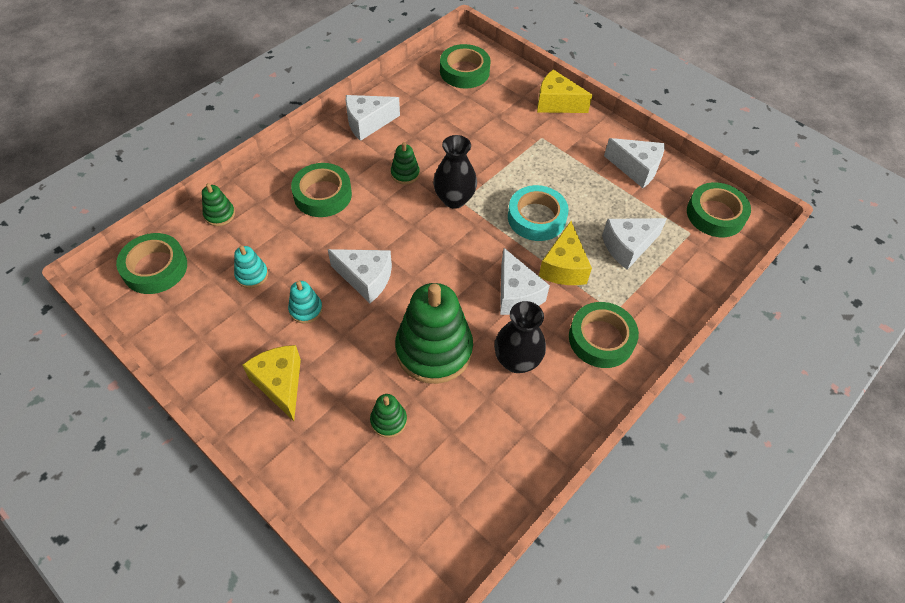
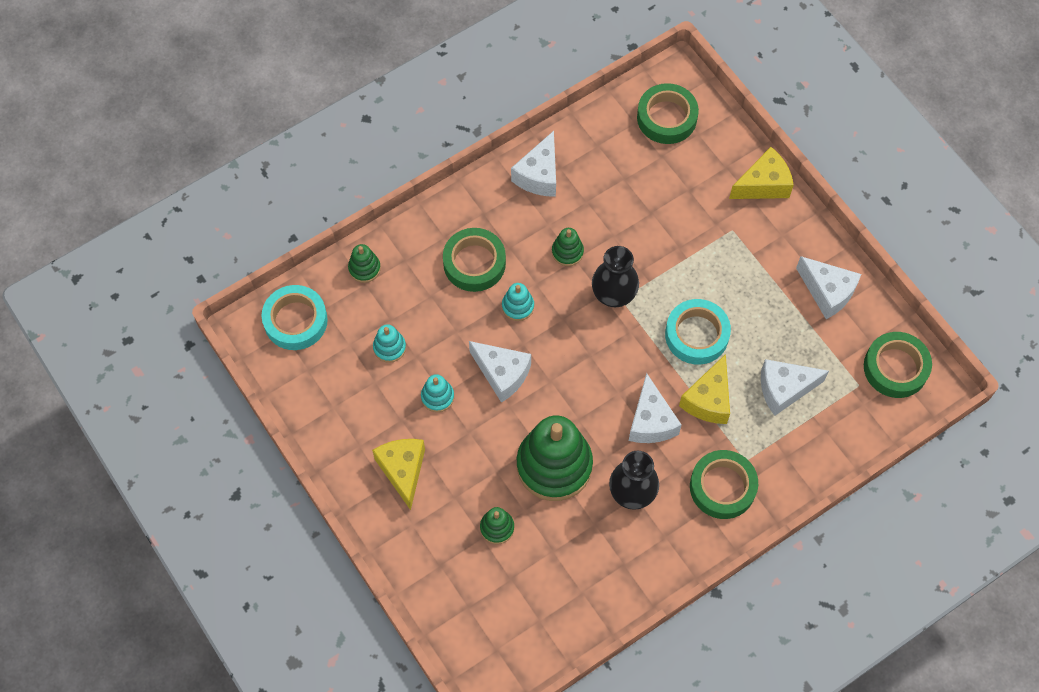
camera: 15 degrees right, 10 degrees up
(155, 268) = (295, 321): green tape -> turquoise tape
(368, 123) = (539, 175): white cheese -> white cheese turned 60 degrees counterclockwise
(369, 222) = (518, 306): none -> turquoise stacking toy
(556, 103) = (763, 184): yellow cheese -> yellow cheese turned 120 degrees clockwise

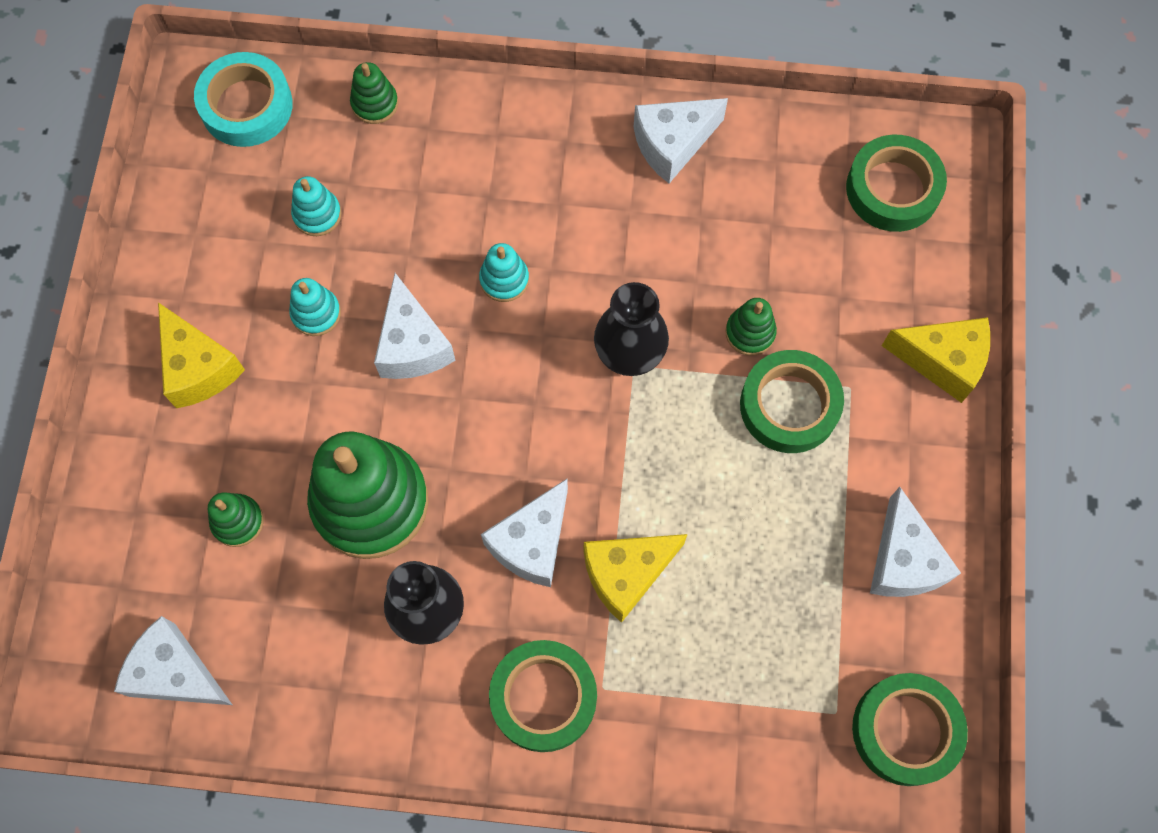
camera: 40 degrees right, 5 degrees up
(402, 471) = (199, 367): yellow cheese -> yellow cheese turned 120 degrees clockwise
(474, 263) = (502, 191): green tape -> green tape (789, 405)
(567, 252) = (622, 260): green stacking toy -> green stacking toy (750, 332)
(696, 335) = (686, 482): turquoise tape -> none
(784, 389) = (734, 639): white cheese -> white cheese (176, 673)

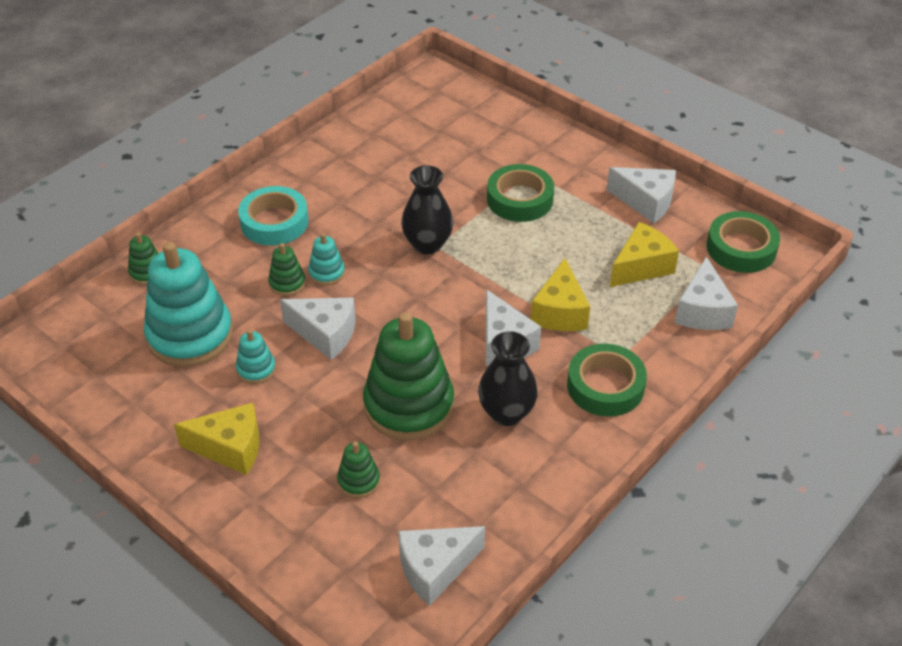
camera: 55 degrees left, 25 degrees down
(246, 106) = (75, 332): turquoise tape -> turquoise tape (274, 222)
(317, 215) = (190, 335): turquoise stacking toy -> turquoise stacking toy, size x2.25
(672, 144) = (320, 165): white cheese -> white cheese (703, 311)
(750, 332) = (463, 192): green stacking toy -> green stacking toy (287, 283)
(893, 189) = (435, 103): green tape -> none
(942, 361) = (548, 134): yellow cheese -> yellow cheese (641, 266)

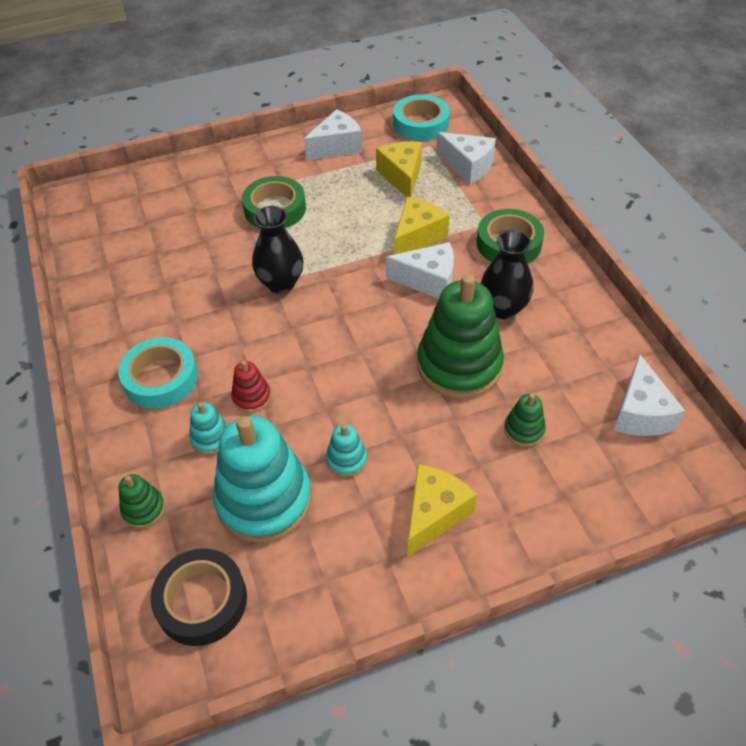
camera: 60 degrees left, 5 degrees up
(86, 340) = (202, 601): none -> black tape
(287, 283) = (251, 397): green stacking toy -> red stacking toy
(325, 334) = (337, 392): white cheese -> none
(327, 273) = (261, 363): turquoise stacking toy -> turquoise stacking toy (211, 438)
(560, 312) = (417, 237): yellow cheese -> yellow cheese turned 90 degrees counterclockwise
(741, 248) = (420, 124): green tape -> turquoise tape

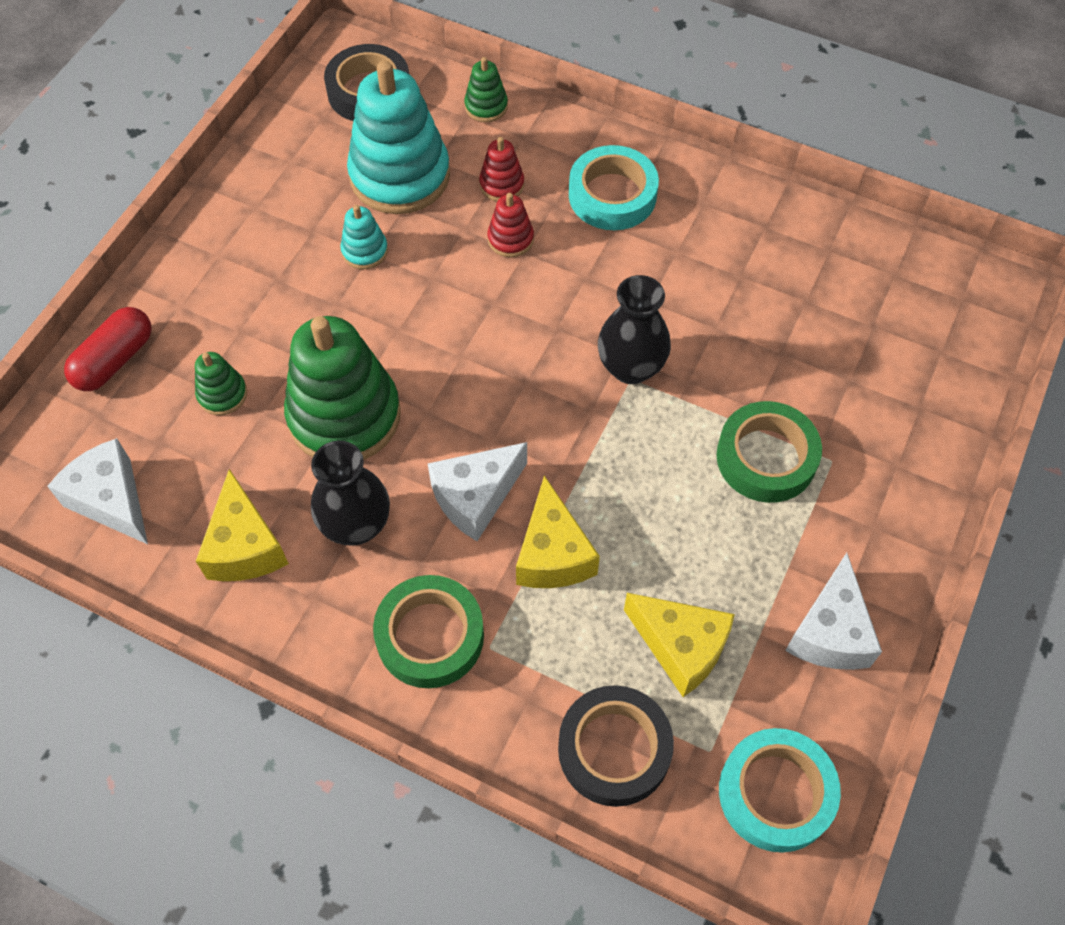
camera: 135 degrees right, 10 degrees up
(211, 438) = (501, 185): turquoise stacking toy -> red stacking toy
(434, 514) = (246, 263): yellow cheese -> yellow cheese (245, 546)
(468, 166) = (614, 749): white cheese -> black tape
(583, 507) = (115, 360): none -> red capsule

